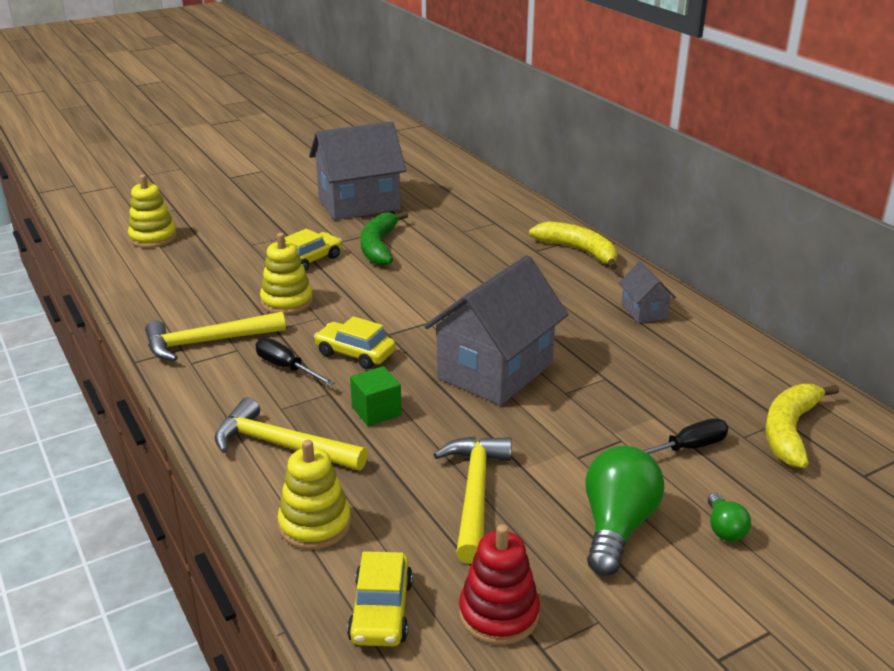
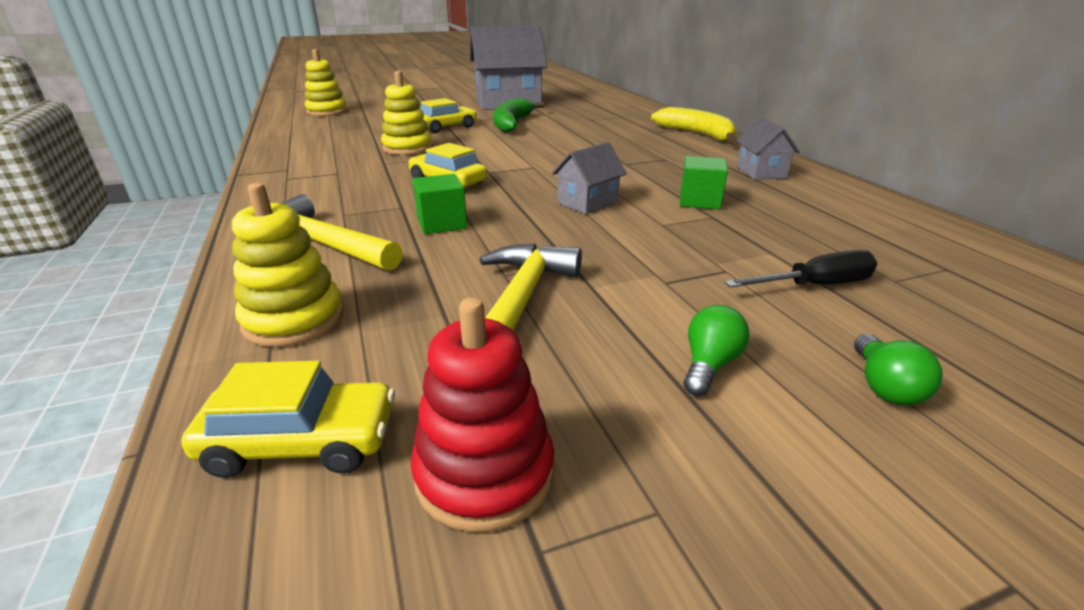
camera: 10 degrees right, 0 degrees up
(207, 342) = (314, 166): yellow hammer -> none
(286, 368) = (373, 187): black screwdriver -> none
(381, 611) = (302, 442): yellow car -> yellow car turned 105 degrees counterclockwise
(495, 371) = (587, 203): grey house -> grey house, size x0.46
(592, 358) = (699, 201): none -> green cube
(616, 526) = (709, 365): green light bulb -> green light bulb, size x0.50
(790, 431) = (961, 280): yellow banana -> none

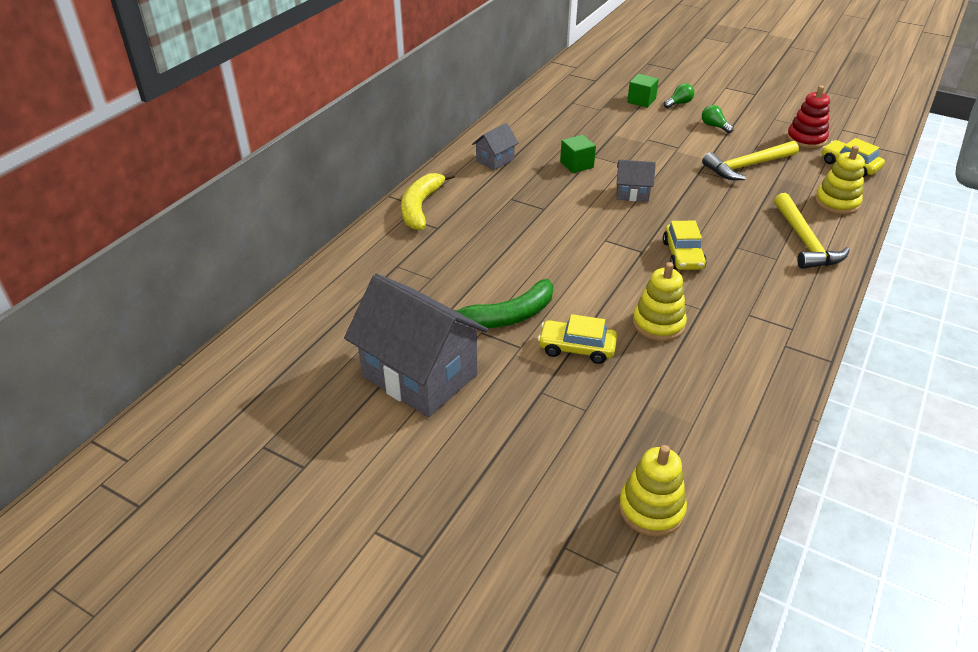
camera: 130 degrees left, 10 degrees up
(442, 223) = (728, 221): green cube -> green cube (641, 101)
(709, 365) = (714, 126): green light bulb -> green light bulb turned 60 degrees clockwise
(814, 285) = (631, 121): black screwdriver -> none

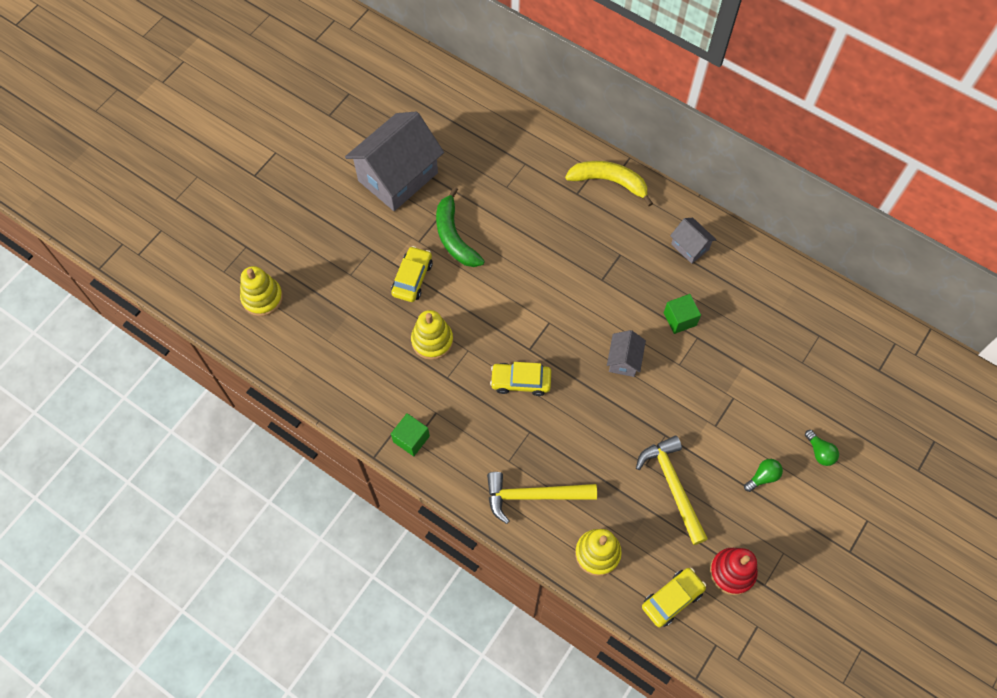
camera: 95 degrees right, 25 degrees up
(641, 101) = (825, 411): green cube -> green cube (411, 439)

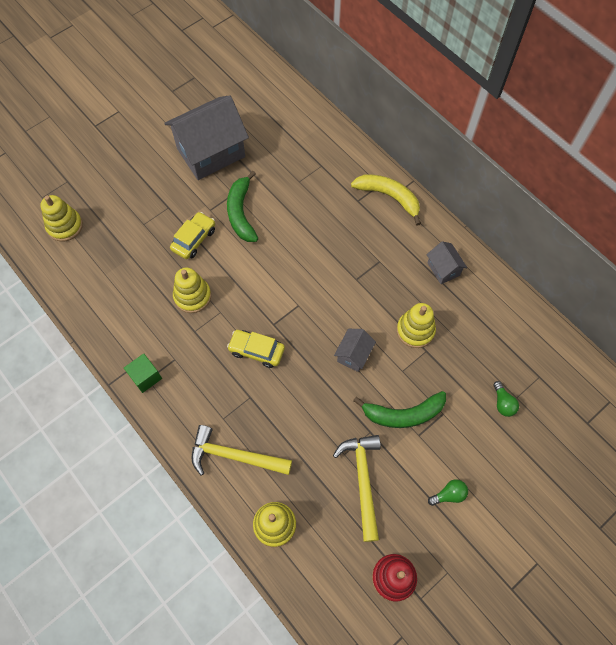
camera: 15 degrees right, 0 degrees up
(672, 599) = (329, 587): yellow car -> none
(680, 319) = (415, 330): green cube -> yellow stacking toy
(693, 408) = (403, 414): none -> green banana
(819, 452) = (509, 485): green light bulb -> green light bulb (503, 403)

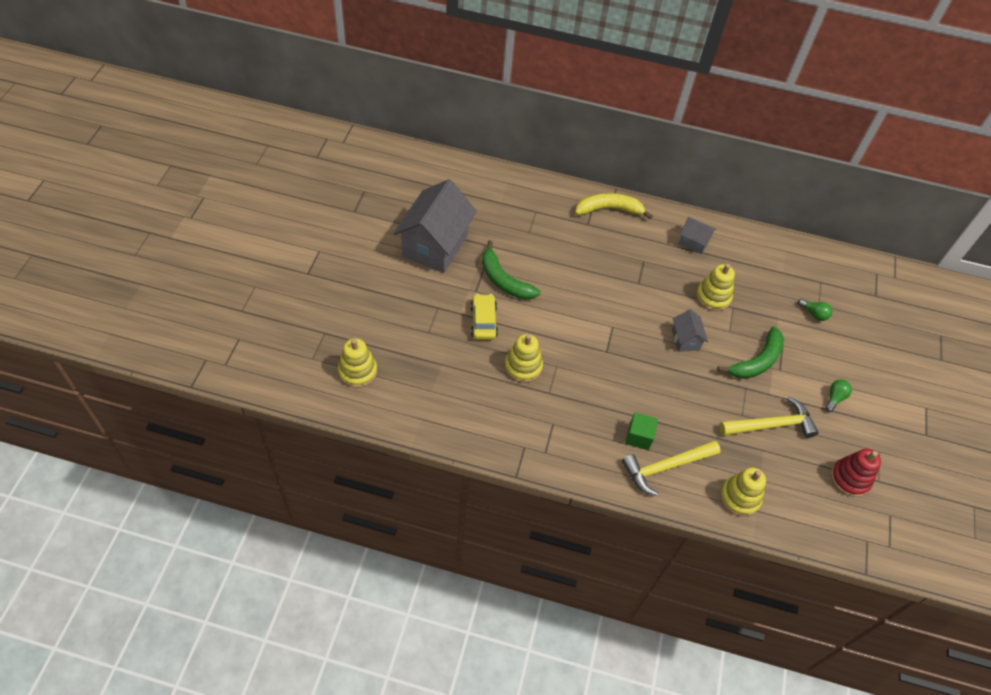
camera: 40 degrees left, 10 degrees down
(145, 377) = (542, 451): green cube -> green cube (639, 436)
(256, 351) = (612, 379): yellow car -> none
(363, 480) = (771, 425): yellow hammer -> yellow hammer turned 120 degrees clockwise

